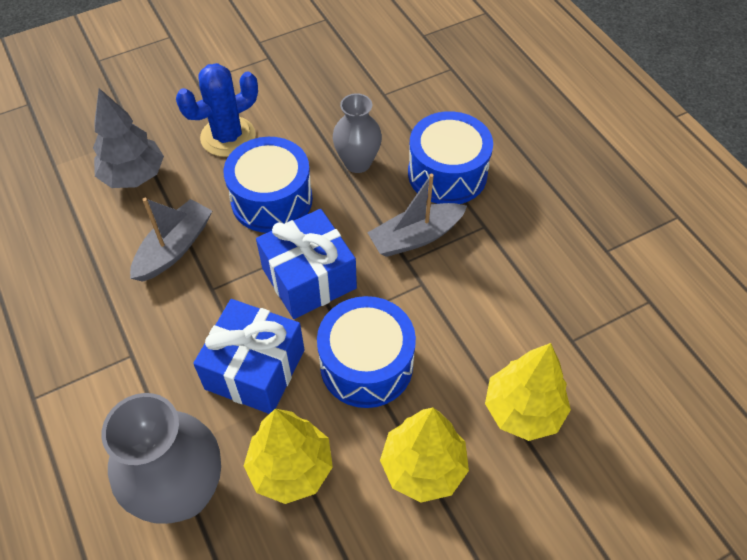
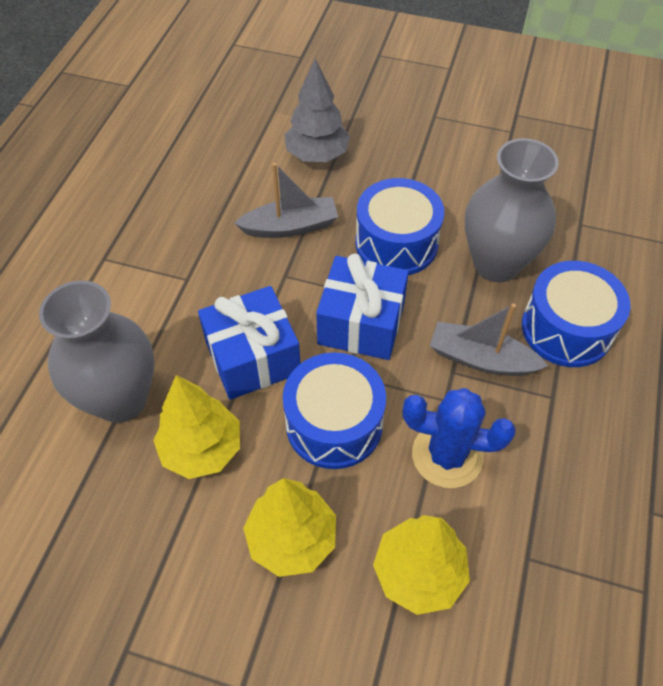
camera: 45 degrees right, 0 degrees up
(228, 137) = (414, 172): blue cactus -> blue cactus (447, 455)
(357, 163) = (496, 264): grey vase -> grey vase, size x1.63

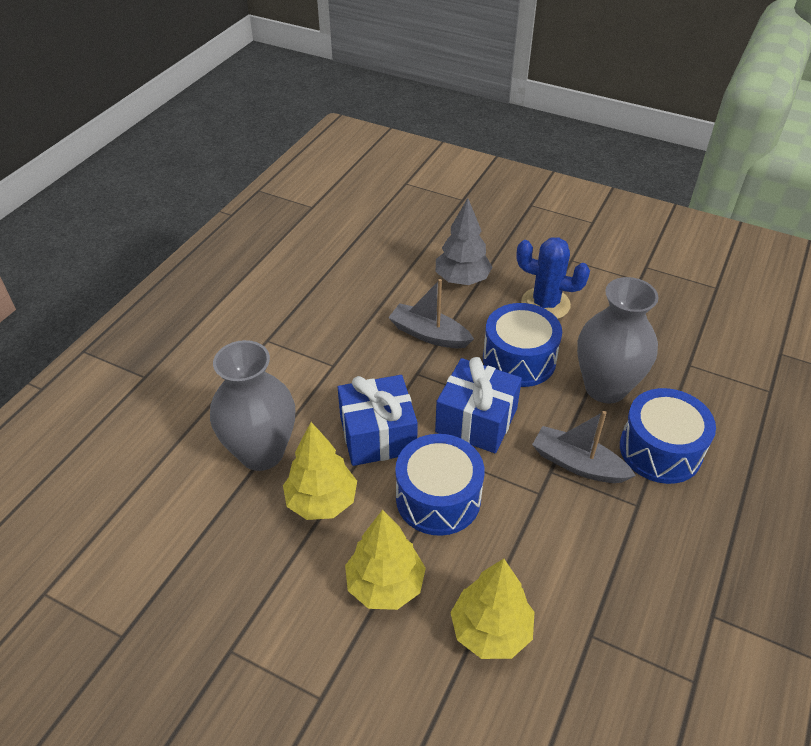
camera: 10 degrees right, 10 degrees down
(290, 226) = (429, 334): grey boat -> grey boat turned 150 degrees counterclockwise
(447, 455) = (533, 539): blue cactus -> blue cactus (545, 304)

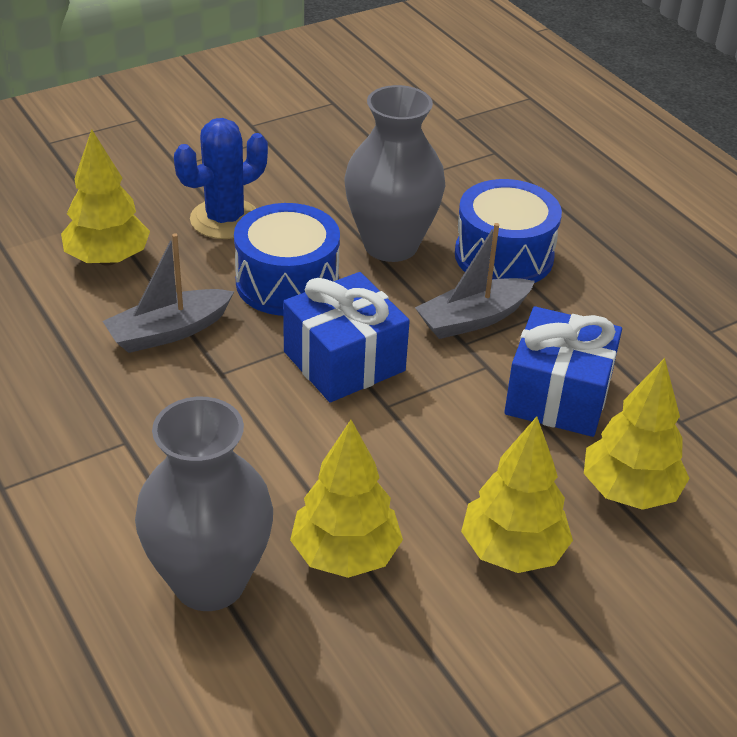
camera: 60 degrees left, 5 degrees down
(378, 435) = (287, 454): blue gift -> blue gift (558, 396)
(438, 498) = (428, 448): blue drum -> none
(462, 280) = (108, 259): grey tree -> yellow tree

